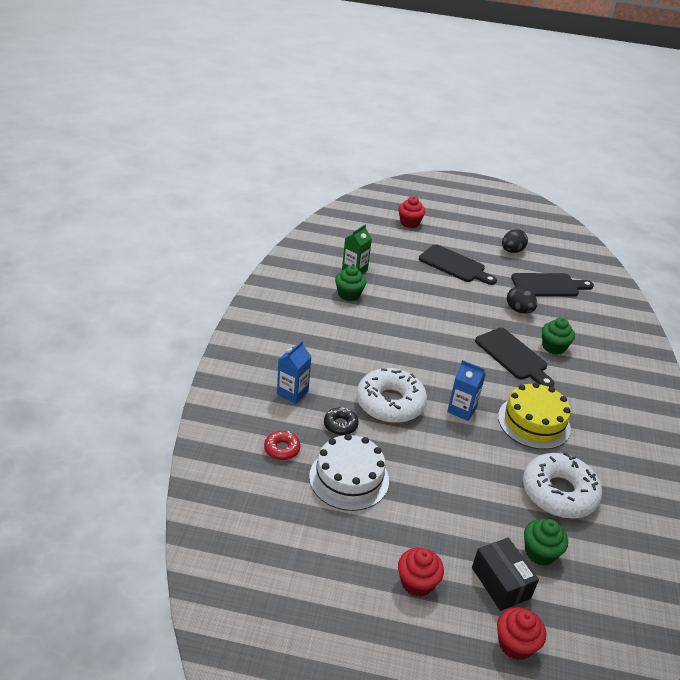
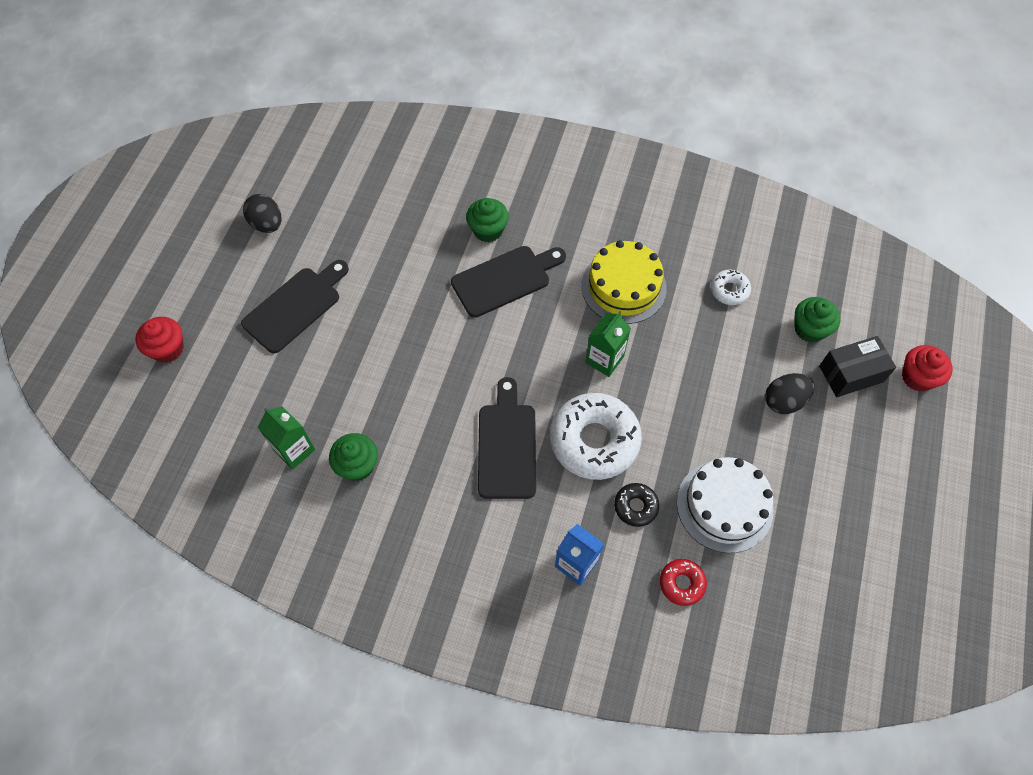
camera: 80 degrees left, 25 degrees up
(417, 583) = (861, 453): red cupcake -> none
(461, 410) = (604, 359): blue carton -> green carton
(519, 310) = (410, 250): black egg -> black egg (784, 401)
(548, 285) = (356, 201): black cutting board -> black cutting board (506, 445)
(559, 493) = (729, 290): white donut -> white donut, size x0.48

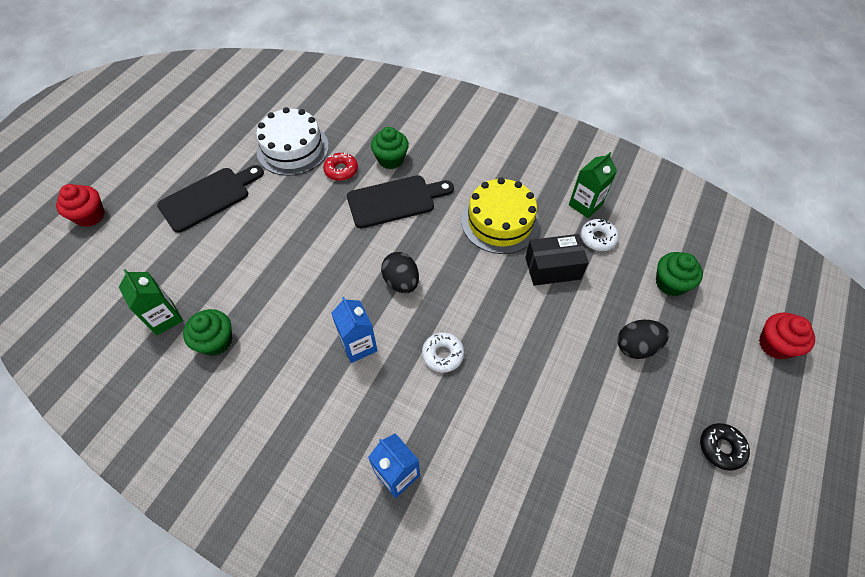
camera: 10 degrees right, 5 degrees down
(267, 224) = (208, 131): black egg -> black egg (401, 282)
(506, 445) = (358, 345): black cutting board -> blue carton
(594, 441) = (443, 354): white donut -> white donut, size x0.48
(604, 359) = (469, 281): green carton -> green carton (585, 205)
(635, 506) = (469, 426): black donut -> black donut (721, 448)
(681, 583) = (501, 515): red donut -> red donut (341, 170)
(724, 506) = (560, 441): white cake -> white cake (293, 148)
(851, 374) = (707, 331): black box -> black box (552, 268)

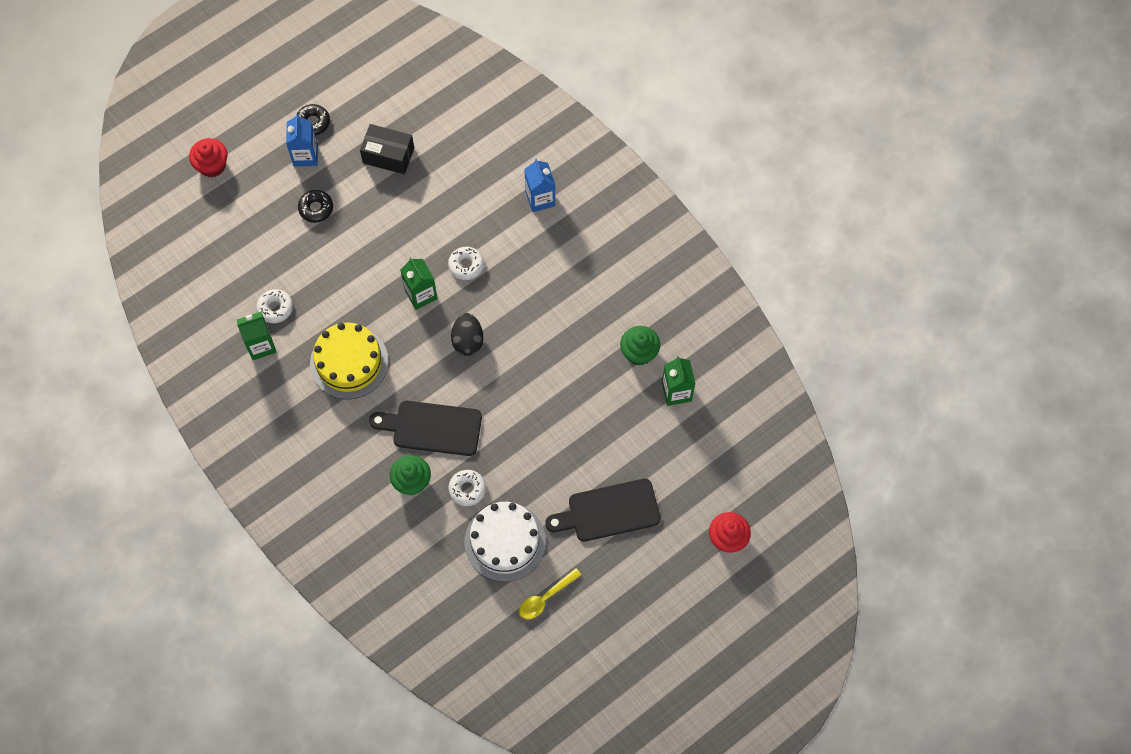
camera: 155 degrees left, 10 degrees up
(244, 127) = (545, 598): none -> yellow spoon
(341, 170) = (467, 489): red donut -> white donut
(358, 345) = (527, 300): blue carton -> blue carton (305, 155)
(472, 305) = (421, 294): none -> green carton
(552, 268) = (334, 298): black box -> black box (388, 155)
(636, 346) = (316, 208): black egg -> black donut
(670, 283) = (248, 243): green cupcake -> none

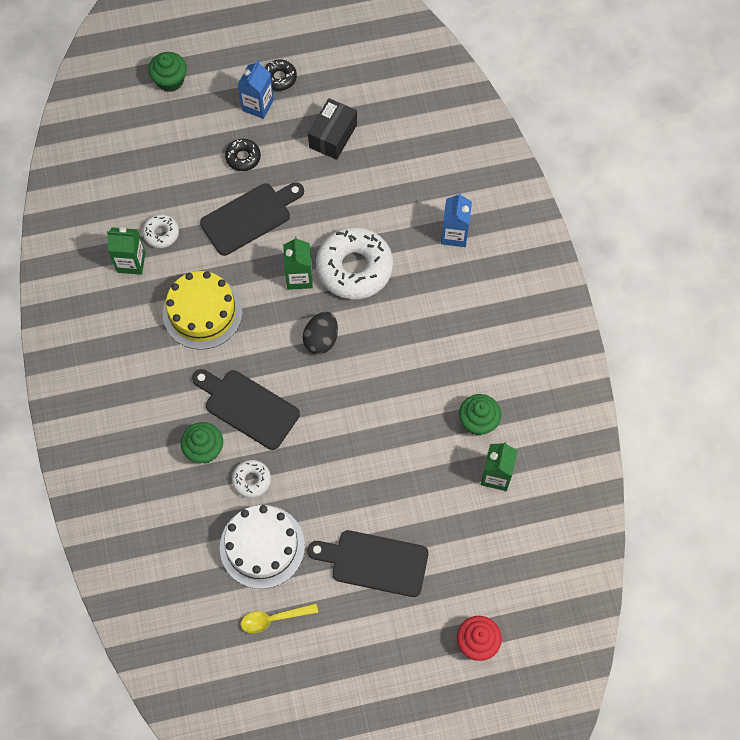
camera: 25 degrees right, 0 degrees up
(212, 165) = (170, 80): red cupcake -> green cupcake
(349, 259) = (249, 217): none -> black cutting board
(388, 155) = (333, 136): black box -> black box turned 75 degrees clockwise
(466, 265) = (354, 268): white donut -> white donut, size x2.10

